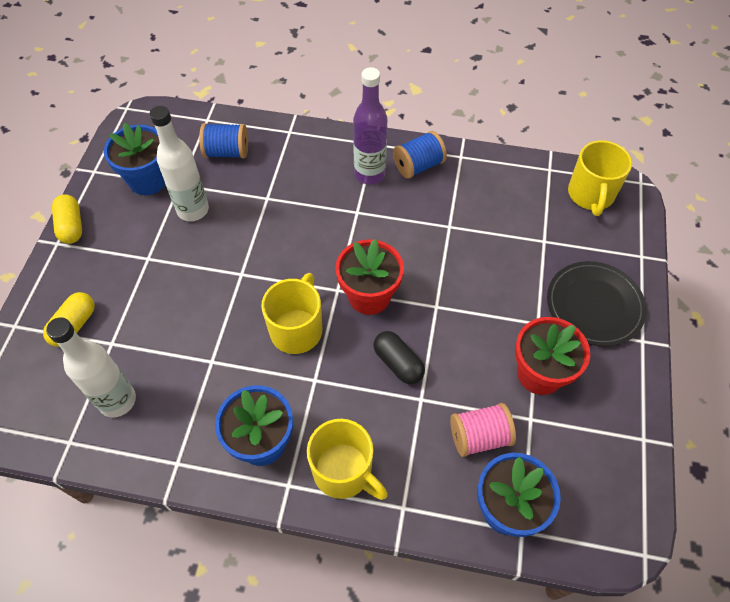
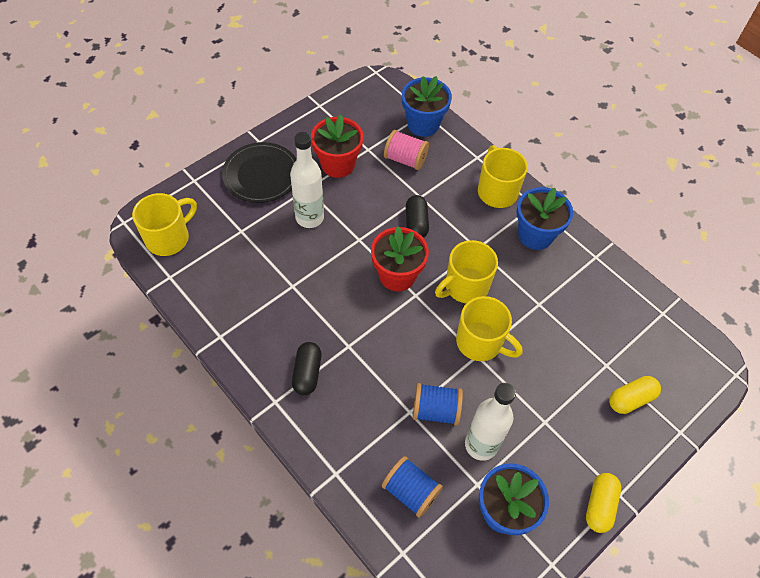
camera: 145 degrees left, 0 degrees up
(117, 400) = (619, 319): white bottle -> white bottle (309, 218)
(246, 286) = (480, 342): none -> yellow mug
(369, 174) = (307, 373): purple bottle -> black capsule
(418, 166) = (261, 352): blue spool -> blue spool (435, 410)

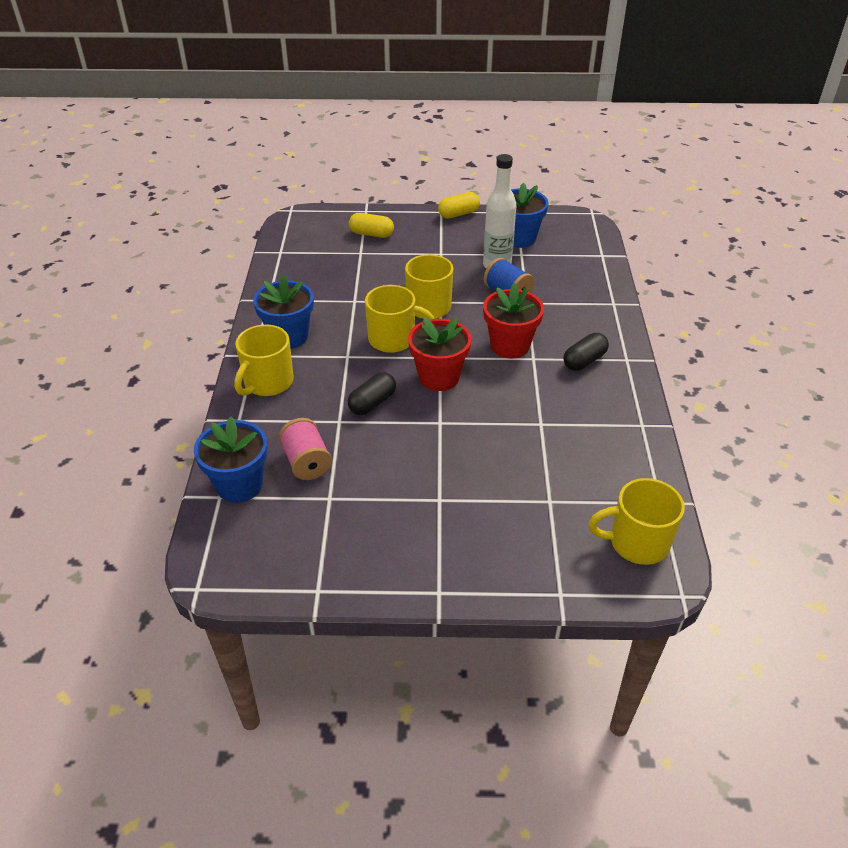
camera: 135 degrees left, 15 degrees down
(261, 175) = (474, 547): black plate -> none
(309, 218) = (466, 469): white bottle -> none
(338, 164) = (379, 503): red flower pot -> red flower pot (510, 346)
(410, 491) = (569, 272): blue spool -> none

